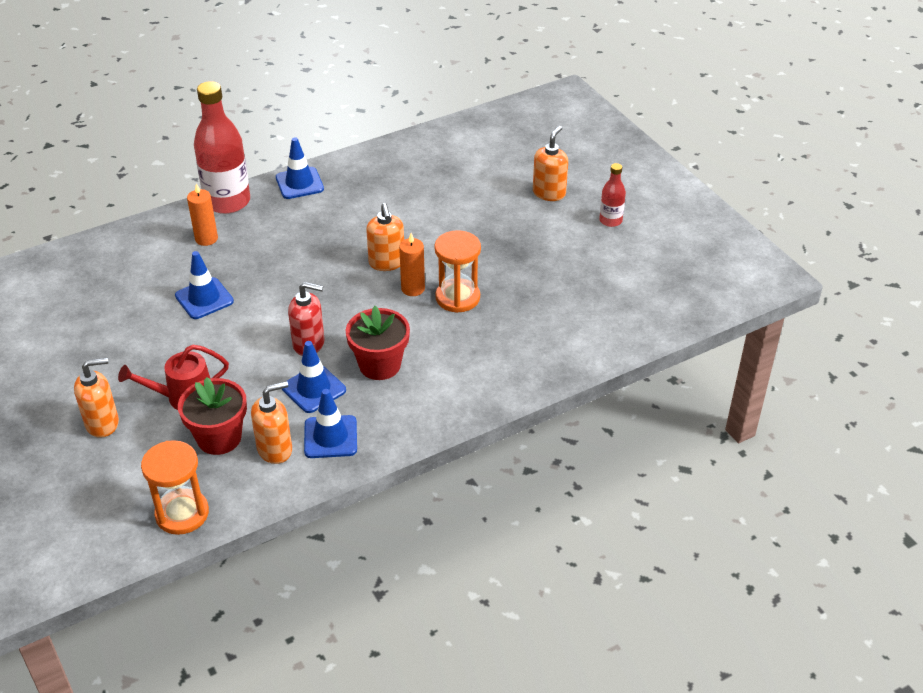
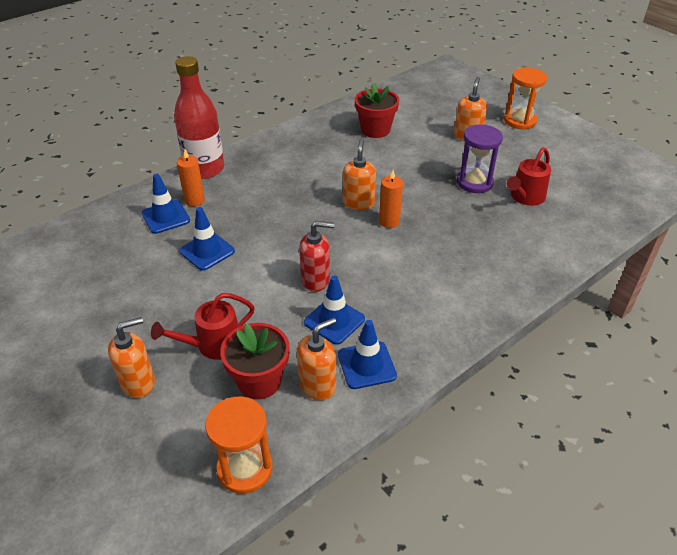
camera: 10 degrees left, 0 degrees up
(299, 183) = (262, 149): blue traffic cone -> blue traffic cone (166, 217)
(380, 365) = (386, 291): red flower pot -> red flower pot (375, 130)
(387, 263) = (358, 203): orange soap dispenser -> orange soap dispenser turned 150 degrees counterclockwise
(457, 297) = (430, 224): orange hourglass -> orange hourglass (519, 121)
(531, 253) = (474, 182): none -> purple hourglass
(581, 278) = (525, 197): none -> red watering can
(610, 221) = (525, 151): red bottle -> none

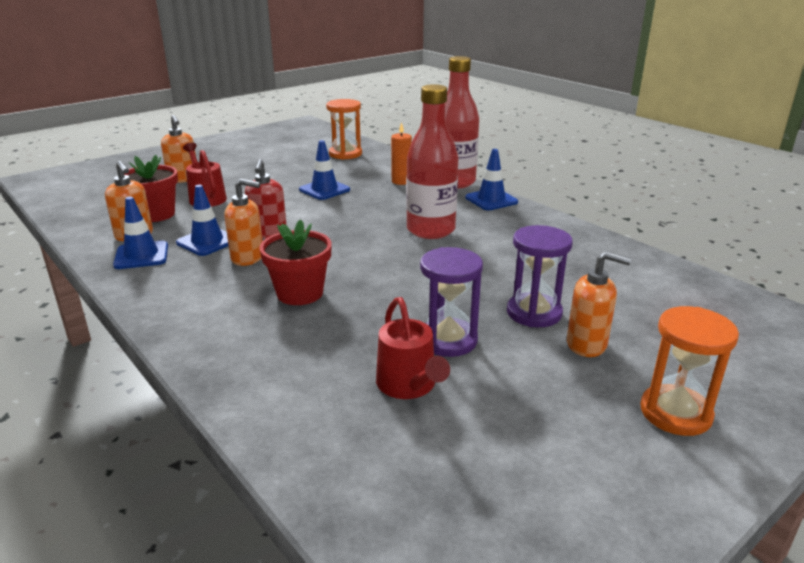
camera: 90 degrees right, 15 degrees down
(166, 217) = (376, 173): blue traffic cone -> blue traffic cone (491, 200)
(245, 468) = (77, 213): orange hourglass -> orange hourglass (345, 154)
(313, 185) = (430, 230): none -> red bottle
(358, 203) = (396, 254): orange soap dispenser -> orange soap dispenser (248, 258)
(375, 130) = (571, 268): red flower pot -> red flower pot (300, 293)
(389, 221) = (357, 272): orange candle -> none
(436, 149) = (534, 313): none -> purple hourglass
(525, 197) = (409, 386): red watering can -> red watering can turned 150 degrees counterclockwise

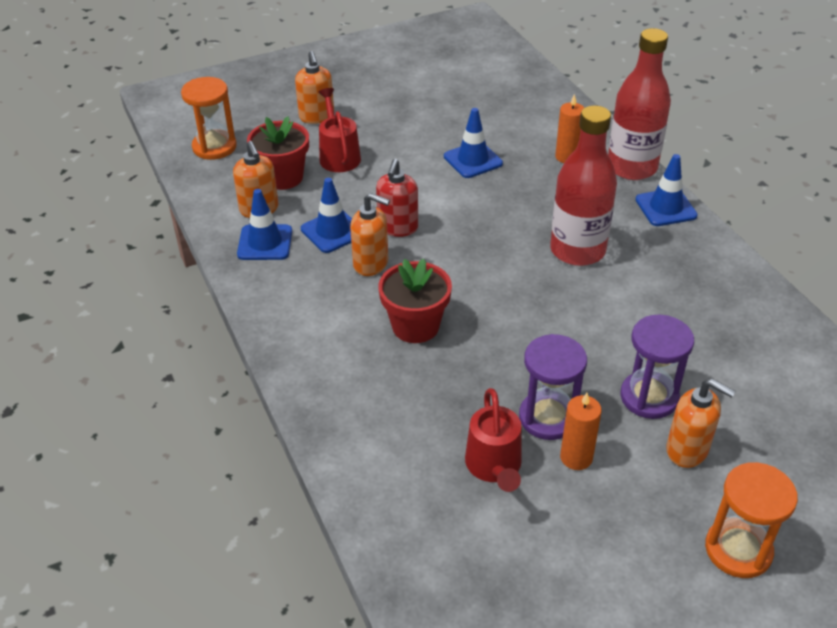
camera: 15 degrees right, 15 degrees up
(345, 154) = (512, 93): orange hourglass -> orange hourglass (214, 147)
(487, 366) = (576, 457): none -> orange candle

